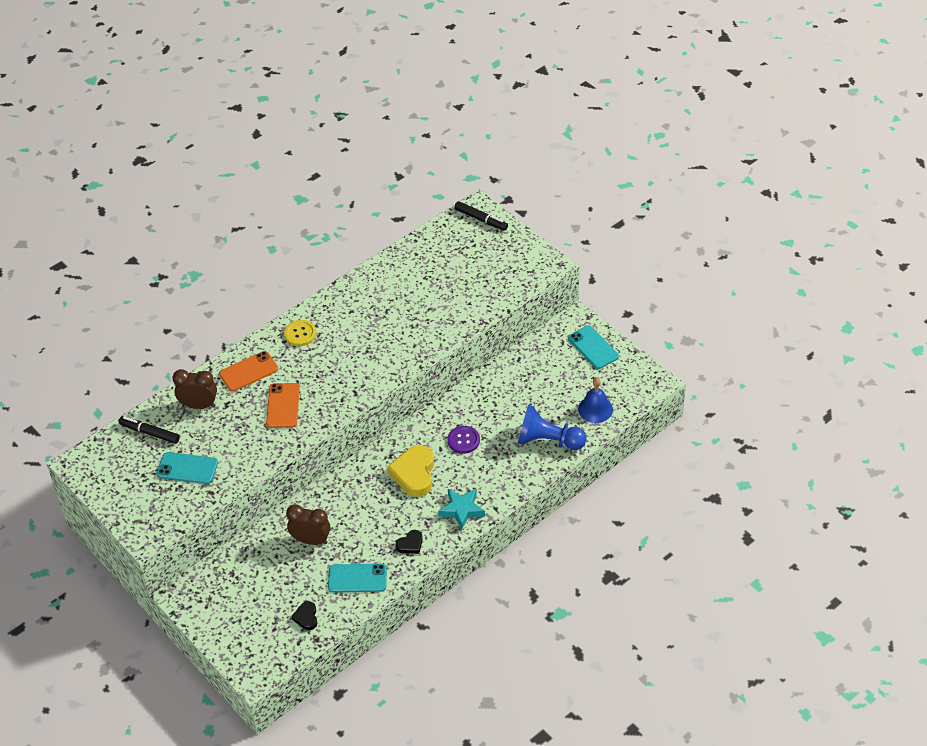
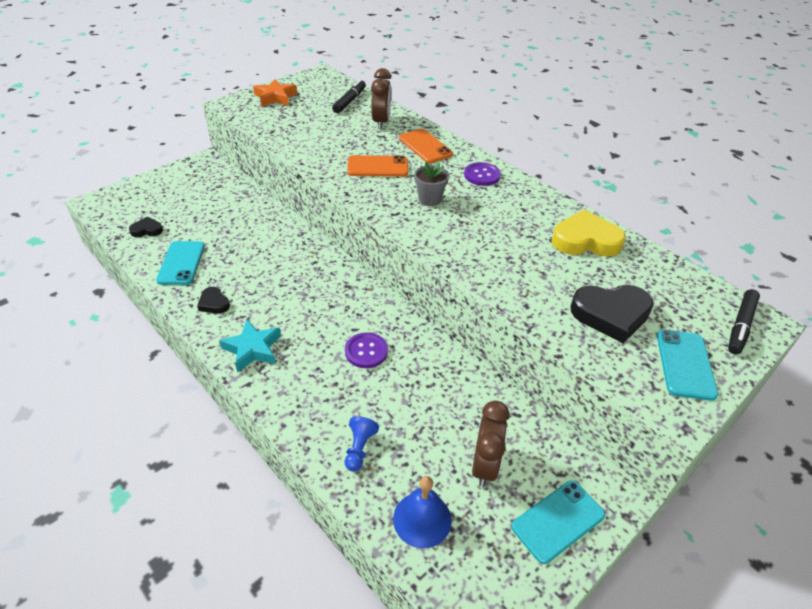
camera: 85 degrees right, 5 degrees down
(135, 498) = (275, 97): none -> orange star
(187, 468) = (304, 119): turquoise phone -> turquoise phone (685, 364)
(300, 334) = (482, 175): yellow button -> purple button
(311, 540) = (242, 231): brown clock -> brown clock (485, 465)
(335, 370) = (429, 199): none -> grey flower pot
(414, 474) = (318, 306): yellow heart -> yellow heart (585, 240)
(471, 279) = (611, 315): none -> black heart
(548, 441) = (359, 448): blue pawn -> blue pawn, size x0.50

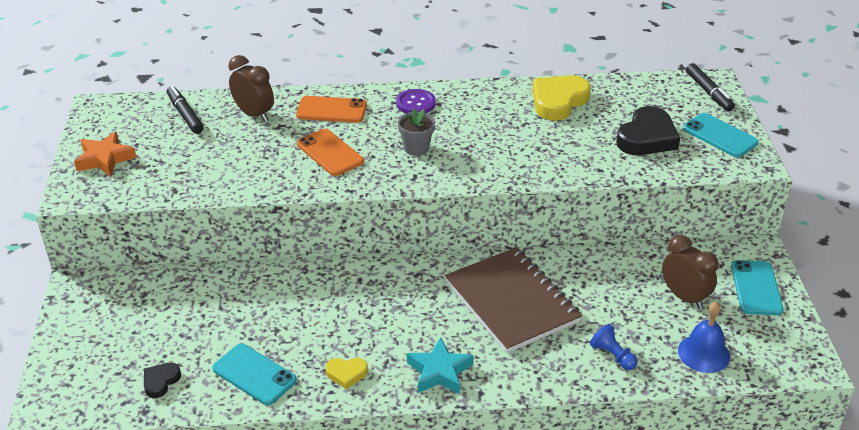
camera: 50 degrees left, 5 degrees down
(214, 303) = (346, 374): black heart -> yellow heart
(366, 351) = (512, 302): purple button -> brown notebook
(377, 167) = (330, 153): orange phone -> orange phone turned 75 degrees counterclockwise

